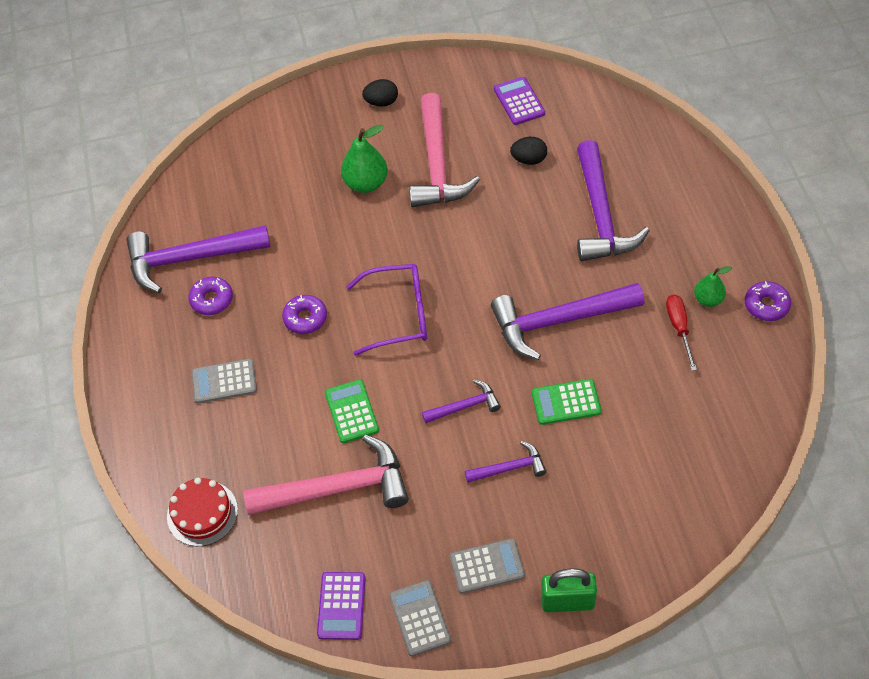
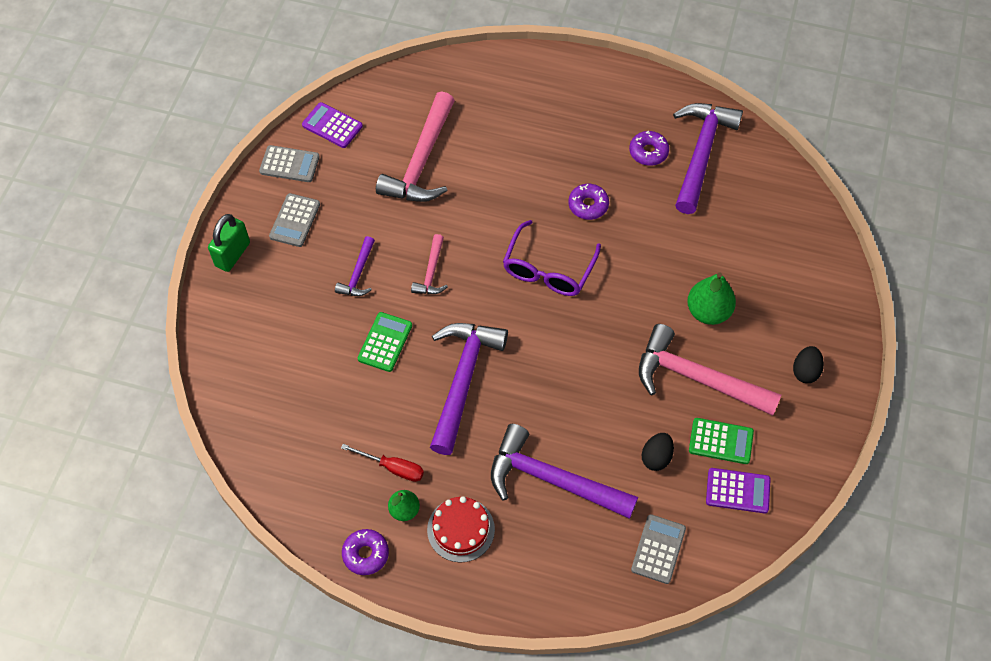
camera: 115 degrees right, 5 degrees up
(202, 513) = (460, 78): red cake -> red cake (461, 529)
(224, 381) = (563, 131): grey calculator -> grey calculator (658, 549)
(351, 411) = (479, 197): green calculator -> green calculator (721, 441)
(465, 406) = (431, 272): purple hammer -> pink hammer

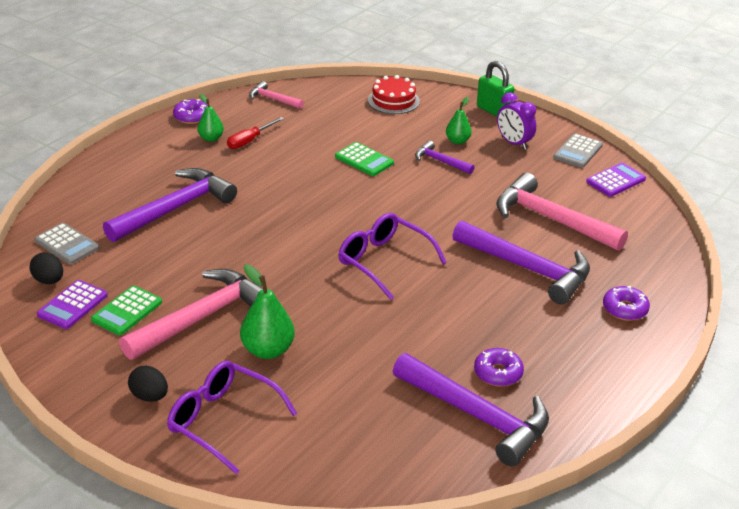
camera: 110 degrees right, 25 degrees down
(295, 220) = (514, 143): grey calculator -> purple clock
(311, 270) = (457, 141): none -> green pear
(431, 272) = (420, 197): pink hammer -> pink hammer (273, 99)
(461, 529) = (173, 158): red cake -> red cake (393, 101)
(463, 380) = (301, 188): purple hammer -> purple hammer (528, 269)
(588, 205) = (446, 307): purple donut -> purple donut (625, 309)
(656, 457) = (145, 268): black egg -> black egg (49, 281)
(800, 308) = (223, 421): none -> purple glasses

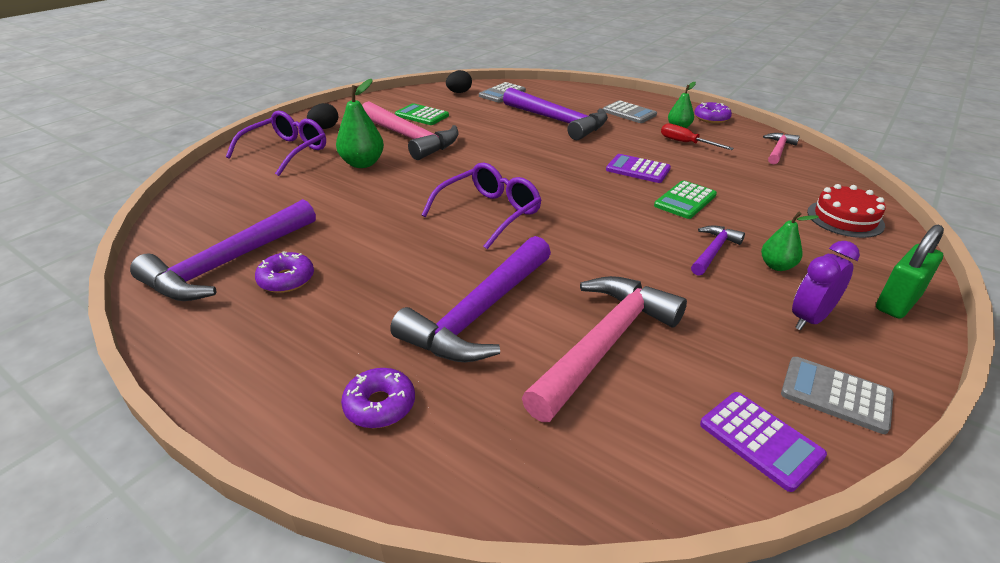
camera: 90 degrees right, 0 degrees up
(72, 305) = (430, 100): purple calculator -> purple calculator (638, 169)
(163, 161) = (629, 113): none -> grey calculator

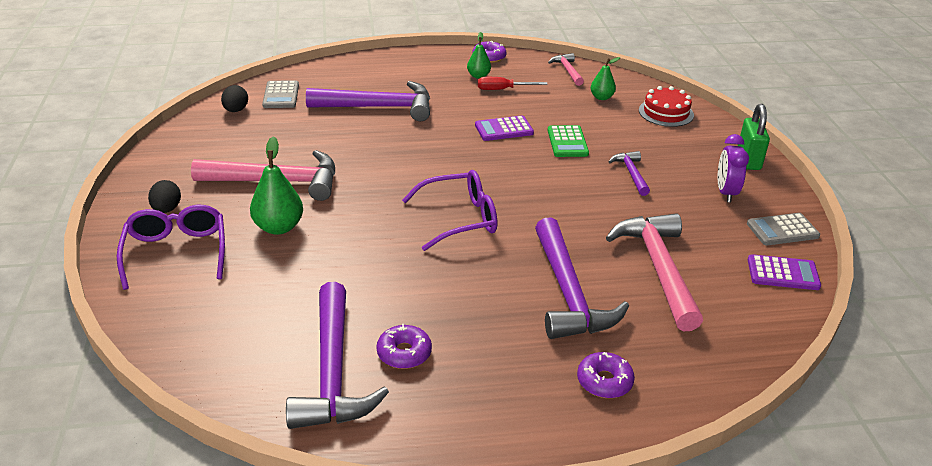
camera: 45 degrees left, 0 degrees up
(422, 115) = (244, 152): green calculator -> none
(489, 213) = (459, 219): purple glasses -> purple glasses turned 75 degrees clockwise
(629, 113) = (422, 75): grey calculator -> none
(777, 266) = (673, 166): green pear -> green pear (601, 97)

